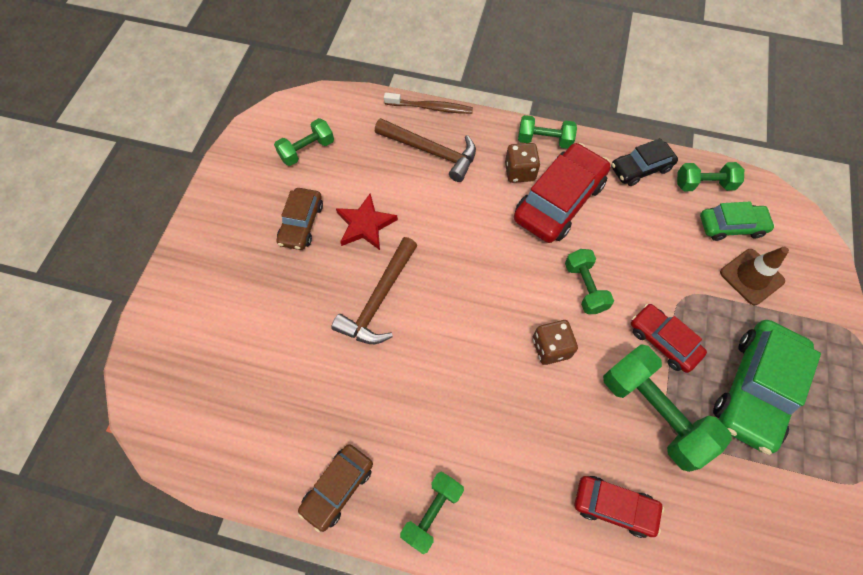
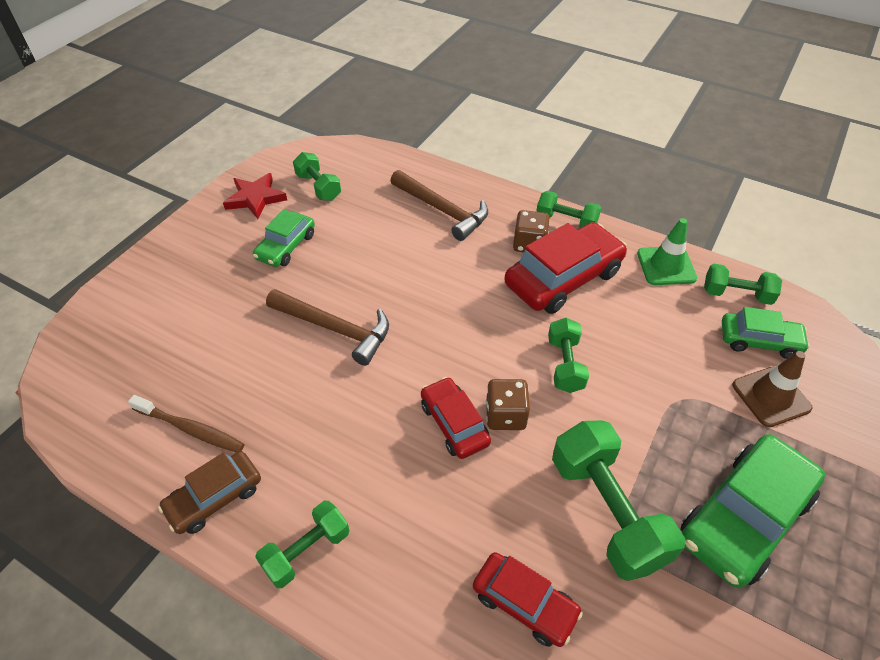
camera: 15 degrees right, 15 degrees down
(301, 224) = (286, 246): brown car -> green car
(307, 150) = (318, 187): green dumbbell -> green dumbbell turned 75 degrees clockwise
(365, 225) = (349, 260): red star -> red star (255, 198)
(379, 300) = (335, 329): brown hammer -> brown hammer turned 105 degrees counterclockwise
(430, 107) = (456, 173): brown toothbrush -> brown toothbrush (190, 429)
(640, 168) = (666, 266): black car -> green traffic cone
(663, 341) = (641, 439): red car -> red car (454, 423)

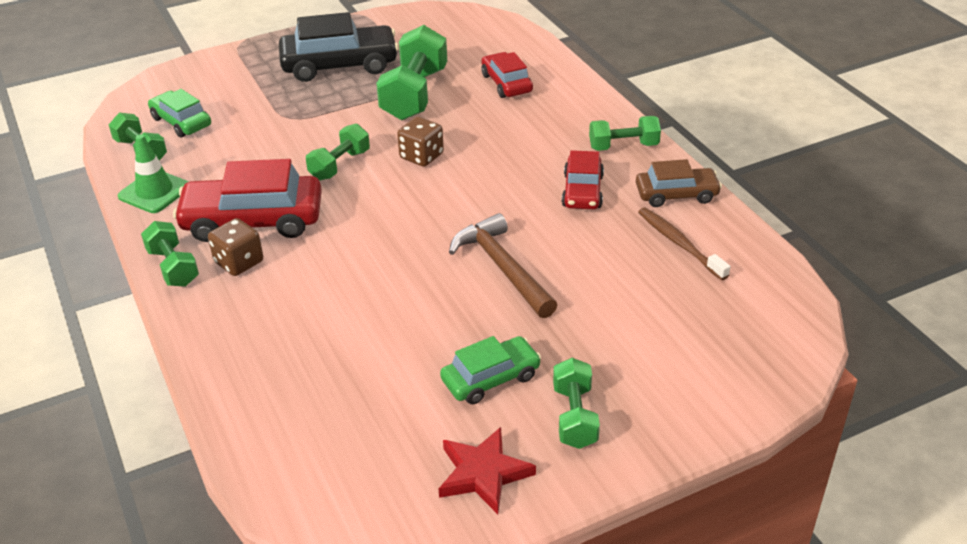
camera: 145 degrees left, 10 degrees down
(318, 187) = (387, 450): green dumbbell -> green dumbbell (574, 417)
(442, 210) = (276, 340): brown hammer -> none
(454, 423) = (464, 166): red car -> red car (582, 191)
(744, 517) = (339, 65): green car -> black car
(771, 396) = (230, 96): brown traffic cone -> none

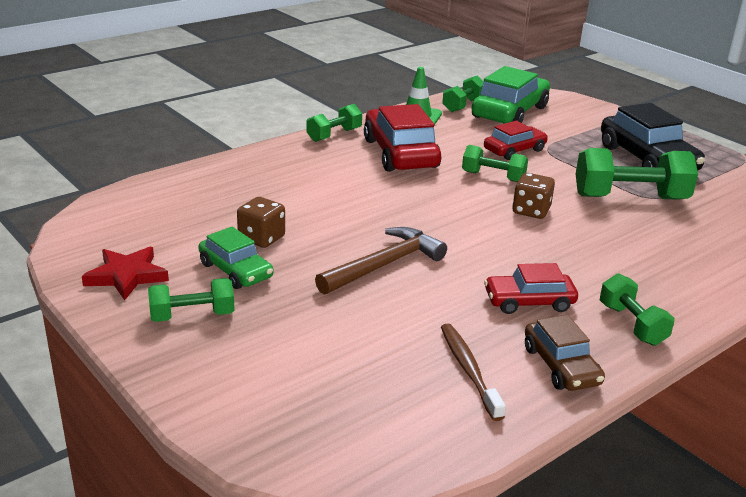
camera: 75 degrees right, 10 degrees down
(181, 122) = (510, 112): green car -> green car, size x1.70
(239, 262) = (348, 155): brown dice -> brown dice (261, 238)
(506, 83) = (694, 243): red car -> red car (514, 150)
(679, 243) = (468, 370): brown toothbrush -> brown toothbrush turned 60 degrees counterclockwise

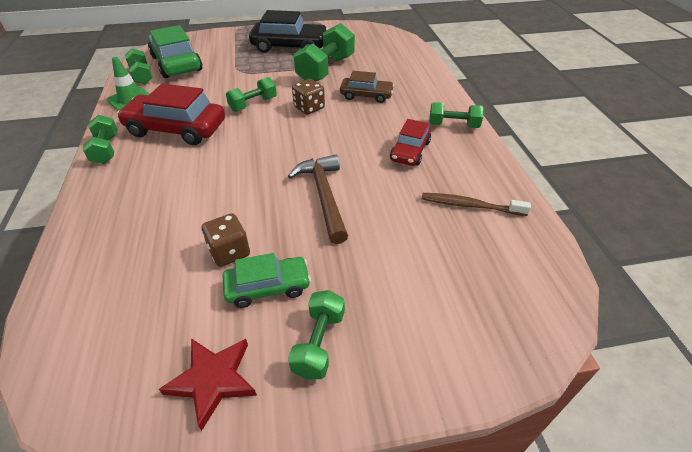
camera: 60 degrees left, 15 degrees up
(514, 150) = (228, 82): red car -> none
(561, 366) = (481, 167): brown car -> brown car (366, 95)

